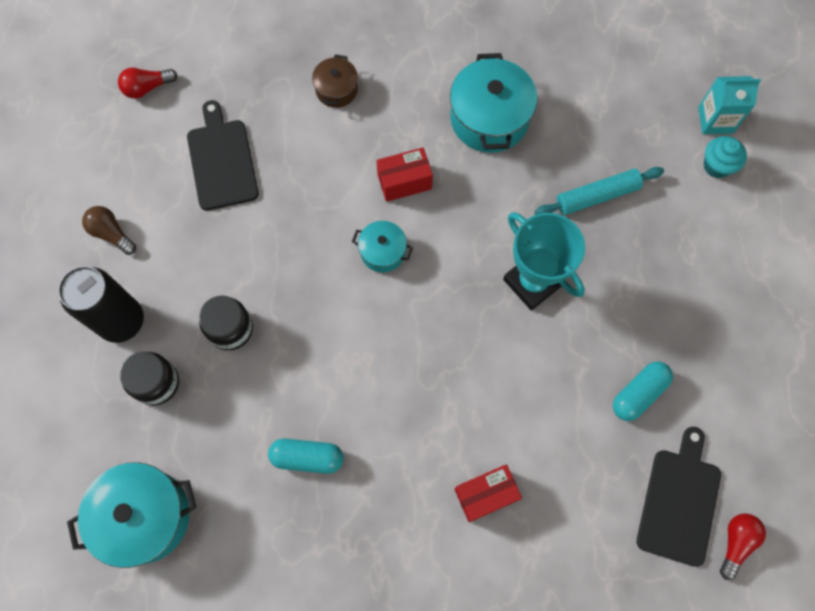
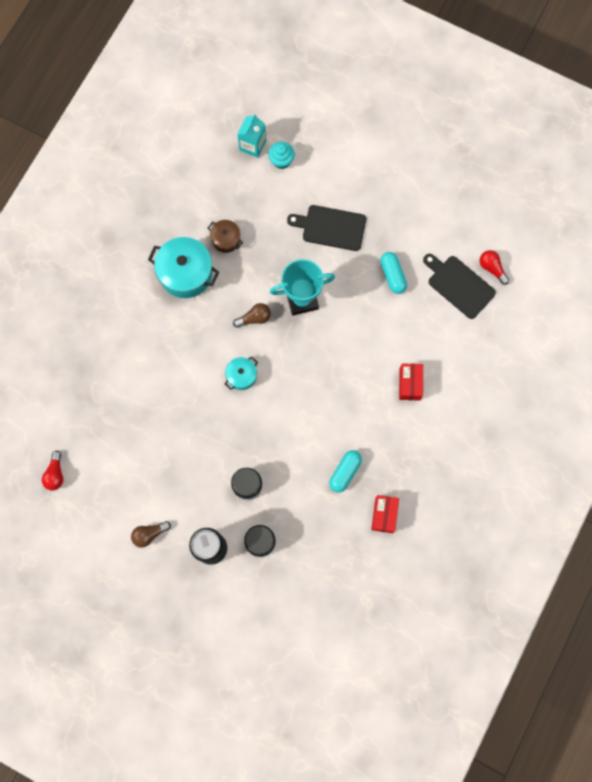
camera: 65 degrees left, 5 degrees up
(145, 516) = (336, 577): turquoise pot -> none
(222, 161) = (133, 447): black cutting board -> black cutting board (331, 227)
(336, 90) = (118, 355): brown pot -> brown pot (226, 239)
(404, 182) = (202, 343): red box -> red box (384, 515)
(473, 232) = (254, 318): none -> brown light bulb
(597, 196) = (267, 237): turquoise rolling pin -> none

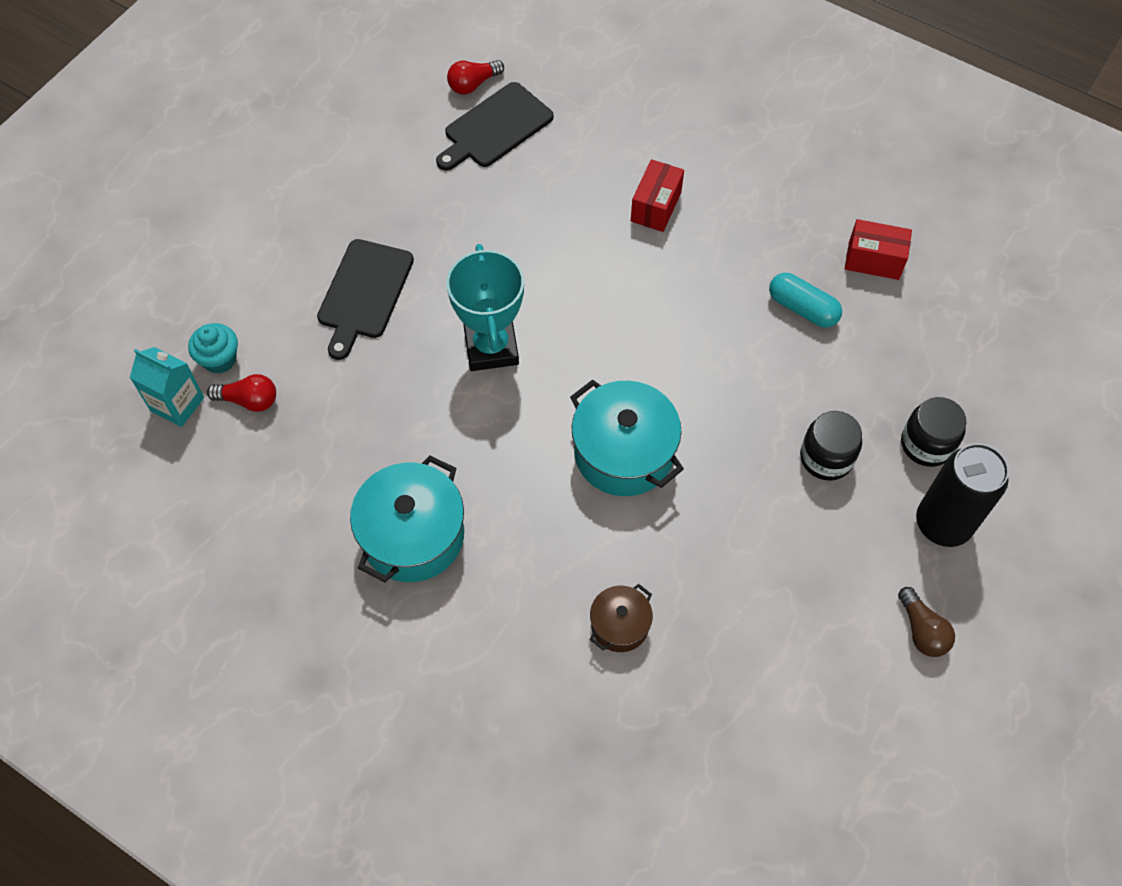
camera: 85 degrees left, 15 degrees down
(55, 474) = (806, 808): red light bulb -> red light bulb (249, 400)
(226, 239) = (356, 462): brown pot -> brown pot (620, 625)
(241, 376) = (623, 453): turquoise pot -> turquoise pot, size x1.84
(254, 318) = (516, 424): brown light bulb -> none
(392, 275) = (466, 213): turquoise capsule -> none
(409, 384) = (656, 207): red box -> red box turned 75 degrees counterclockwise

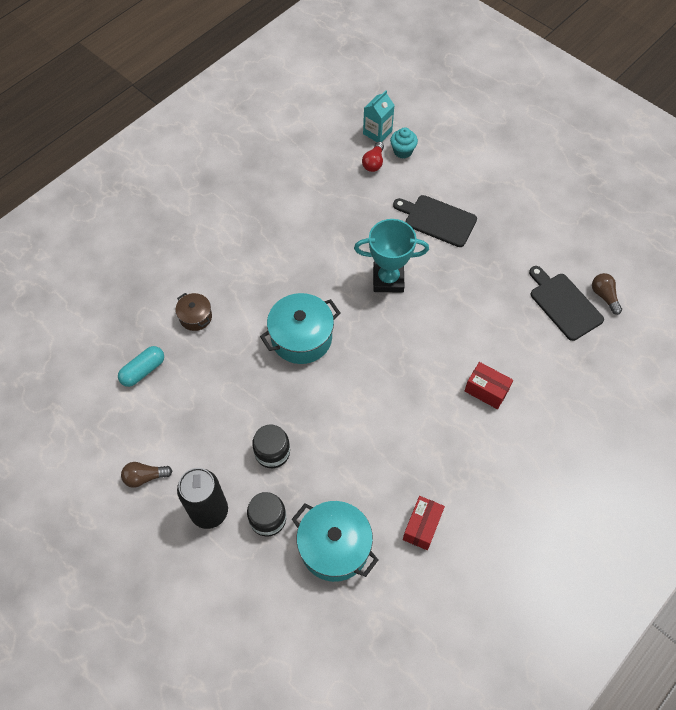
camera: 100 degrees right, 0 degrees up
(413, 535) = (274, 228): turquoise pot -> turquoise pot (334, 547)
(473, 84) = (604, 296): red light bulb -> brown light bulb
(802, 308) = (388, 466): turquoise capsule -> turquoise capsule (143, 370)

